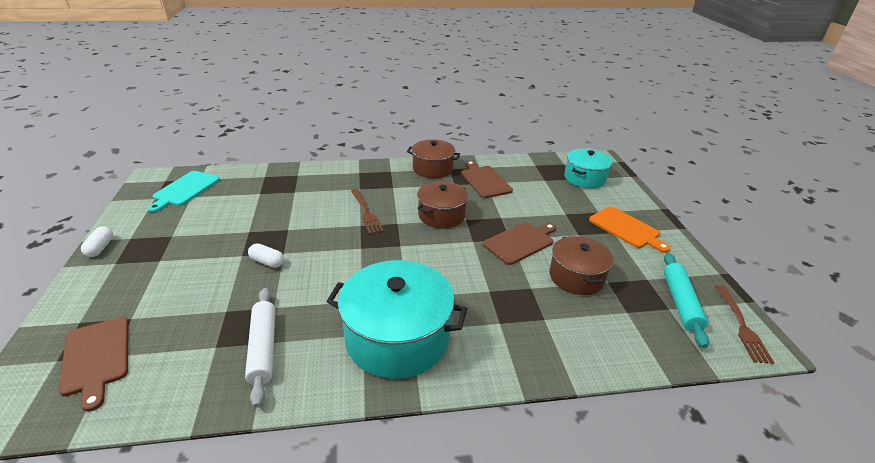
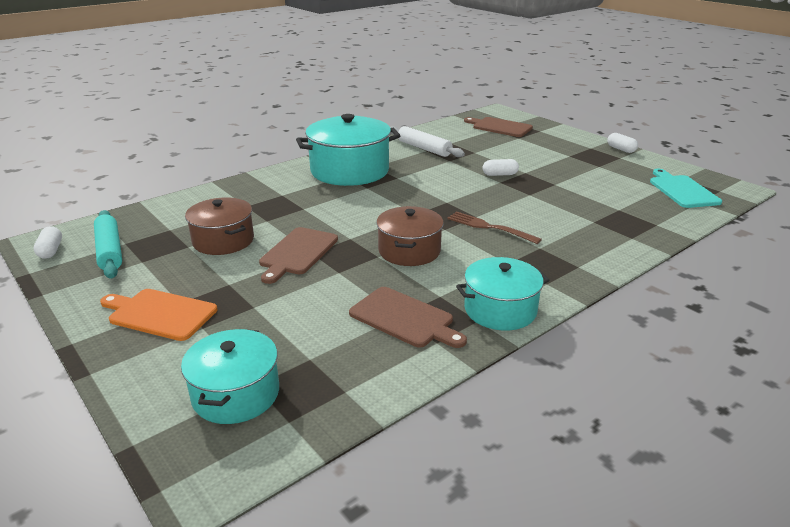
camera: 150 degrees right, 5 degrees down
(433, 169) = (500, 310): brown pot -> turquoise pot
(741, 325) = (50, 250): brown fork -> white capsule

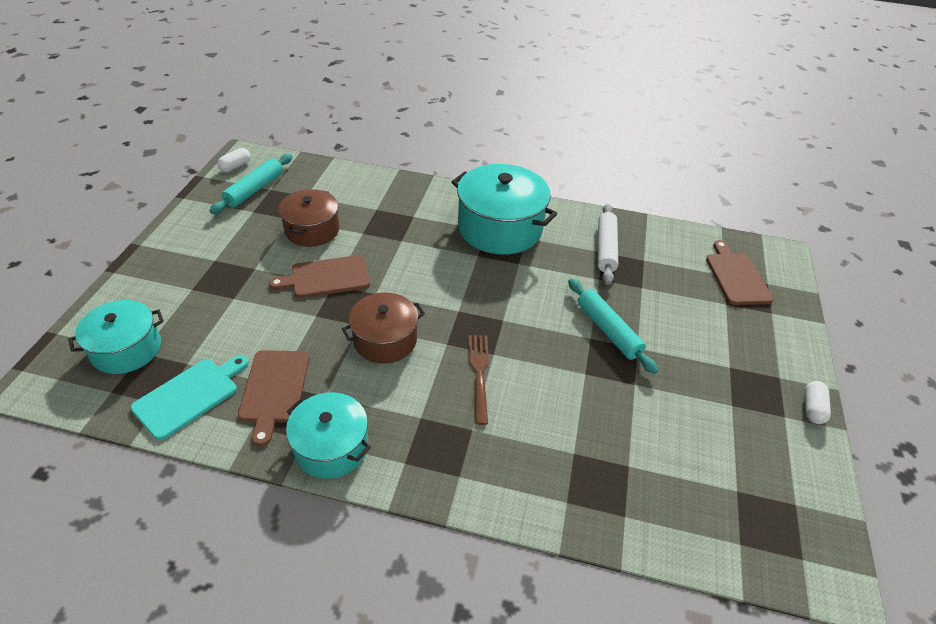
camera: 50 degrees right, 15 degrees up
(159, 314) = (194, 260): orange cutting board -> none
(500, 174) = (608, 330): white capsule -> turquoise rolling pin
(682, 190) = (754, 514): turquoise cutting board -> turquoise cutting board (189, 395)

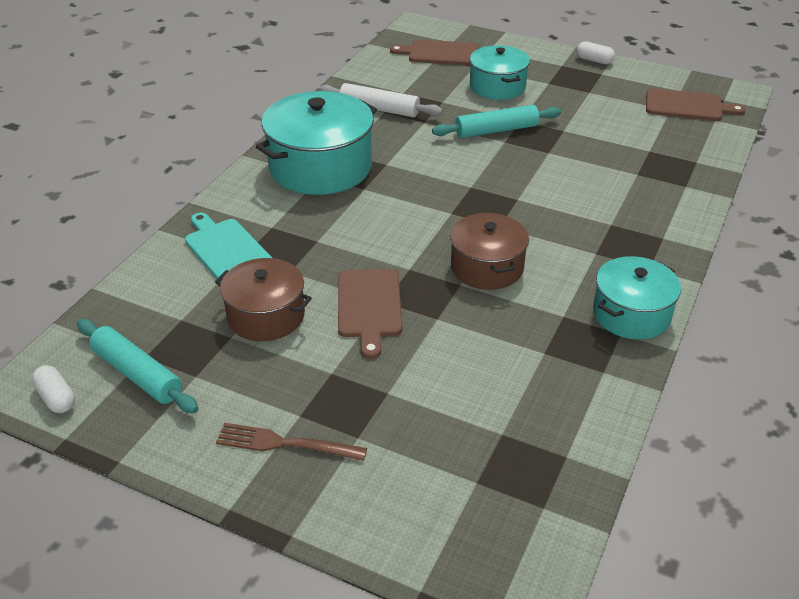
camera: 75 degrees left, 5 degrees down
(126, 349) = (467, 499): turquoise pot -> turquoise pot (497, 86)
(189, 395) = (555, 428): turquoise cutting board -> turquoise cutting board (226, 249)
(274, 389) = (552, 354): brown cutting board -> brown cutting board (687, 106)
(479, 374) = (543, 211): brown fork -> brown fork (285, 444)

